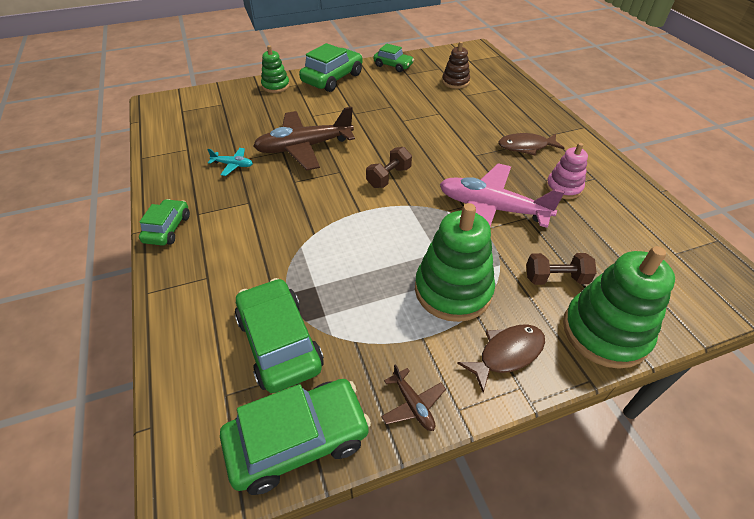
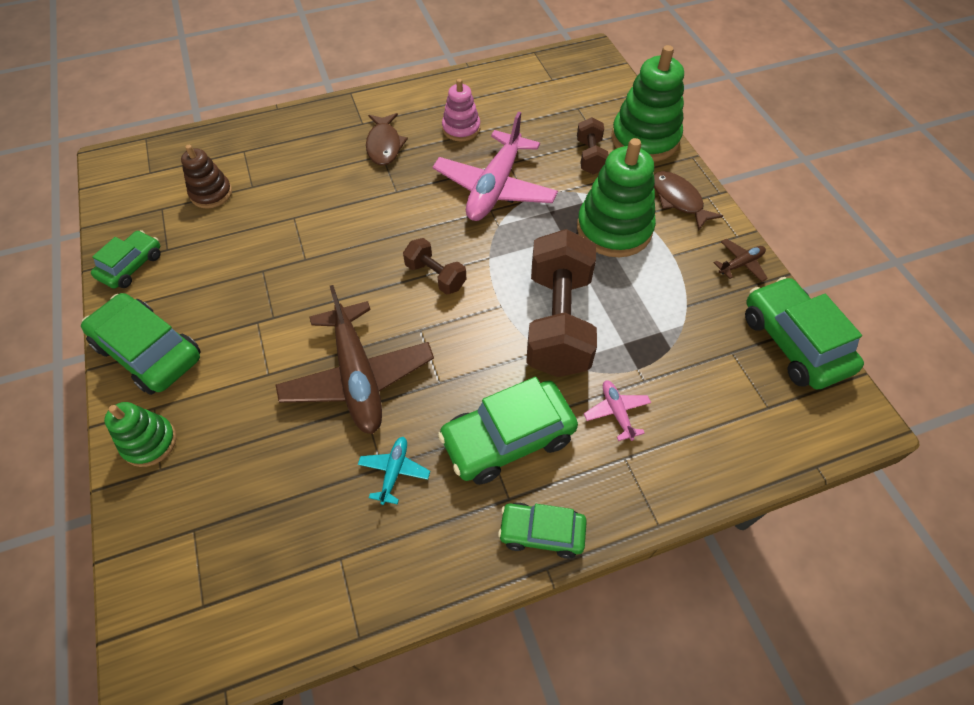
camera: 90 degrees left, 10 degrees up
(248, 275) = (616, 412): none -> pink plane
(279, 342) = (701, 368): green car -> green car (508, 439)
(340, 244) = (558, 322): none -> brown dumbbell

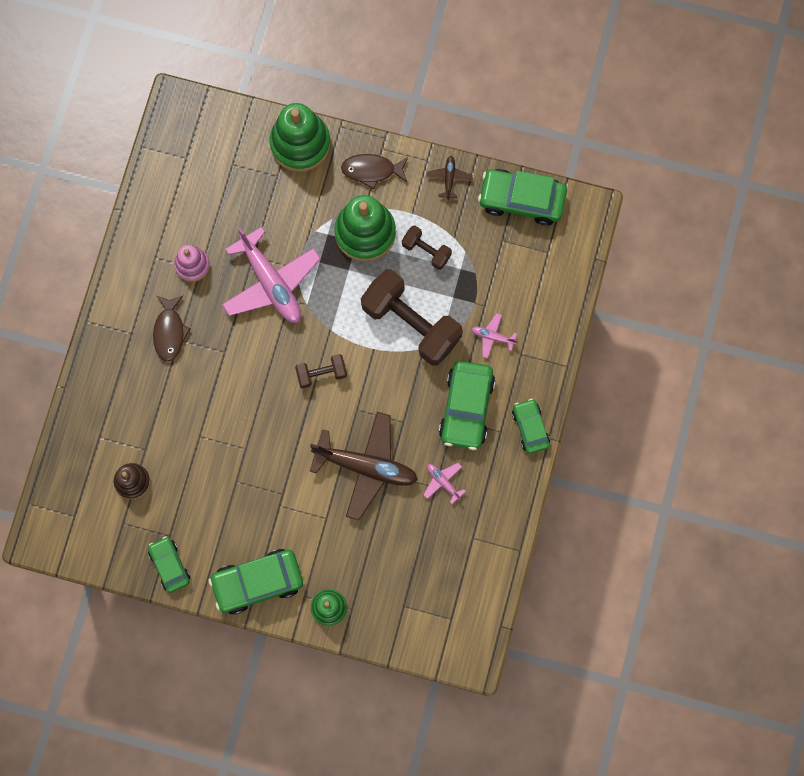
camera: 55 degrees left, 20 degrees up
(384, 145) = (169, 332): brown fish -> brown fish turned 60 degrees clockwise
(394, 472) = (443, 482): turquoise plane -> pink plane
(541, 533) = (530, 428): green car -> green car turned 120 degrees clockwise
(590, 157) = (289, 196): brown dumbbell -> brown dumbbell (426, 251)

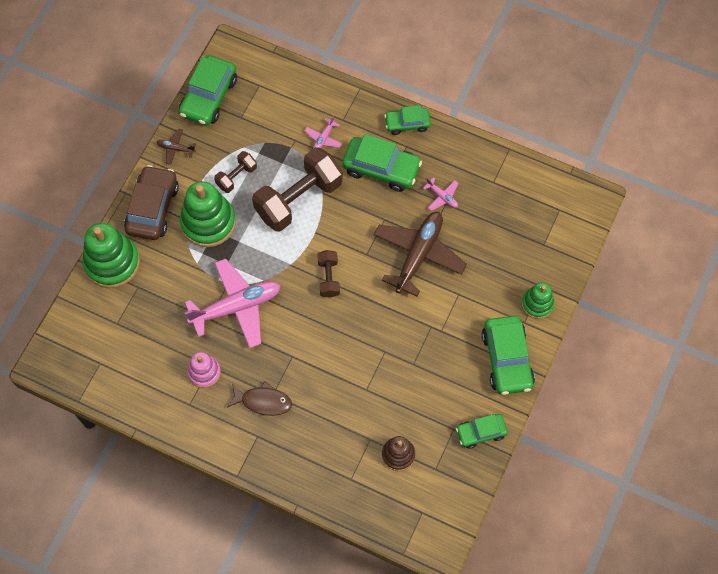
camera: 80 degrees left, 10 degrees down
(371, 170) = (152, 208): brown fish -> brown car
(443, 482) = (442, 197): pink plane -> pink plane turned 105 degrees counterclockwise

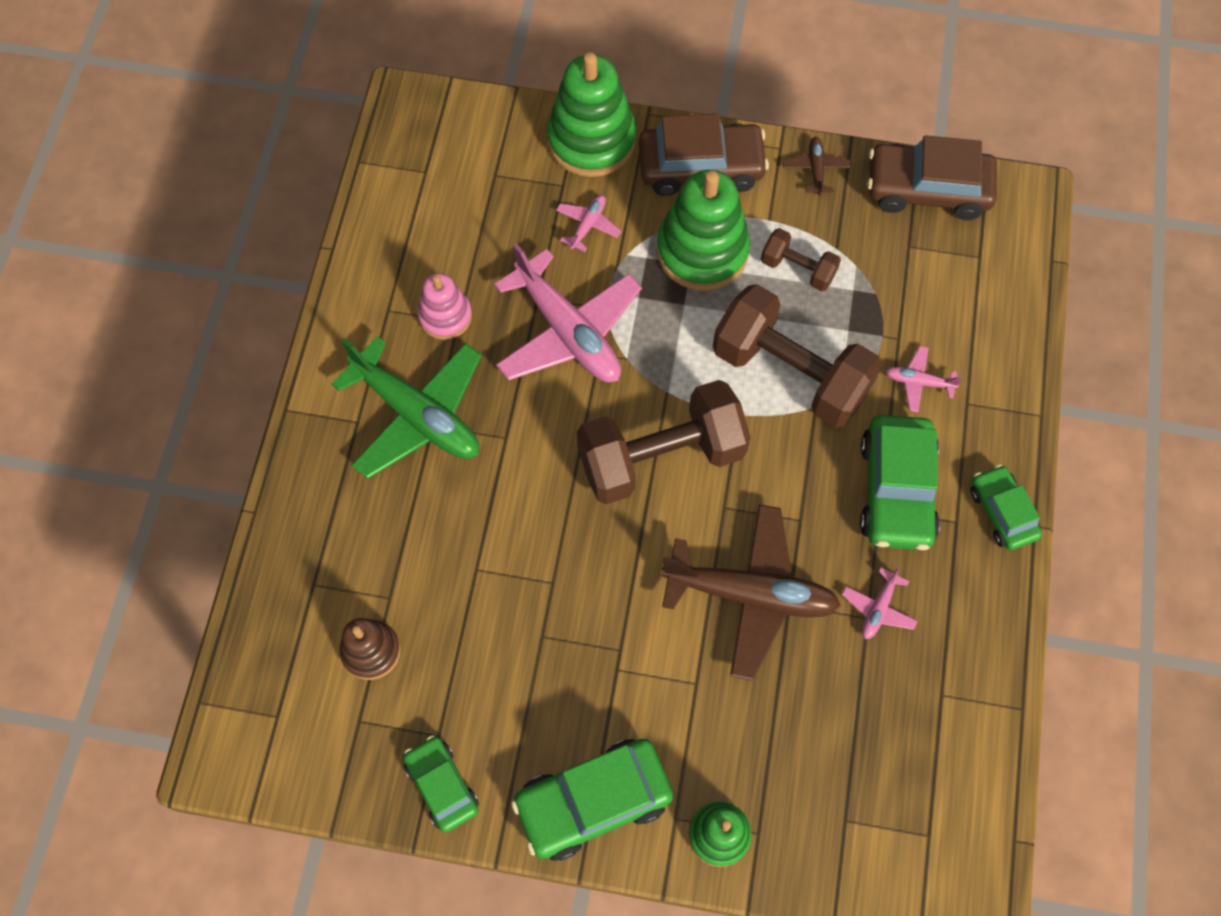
camera: 75 degrees right, 0 degrees up
(170, 279) = (588, 225): none -> pink plane
(209, 97) = (927, 190): green car -> brown car
(263, 401) = (417, 415): brown fish -> green plane
(328, 278) = (661, 457): brown dumbbell -> brown dumbbell, size x2.05

